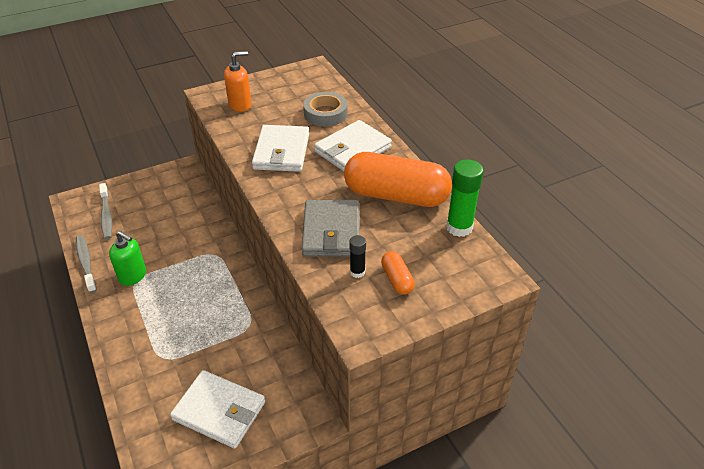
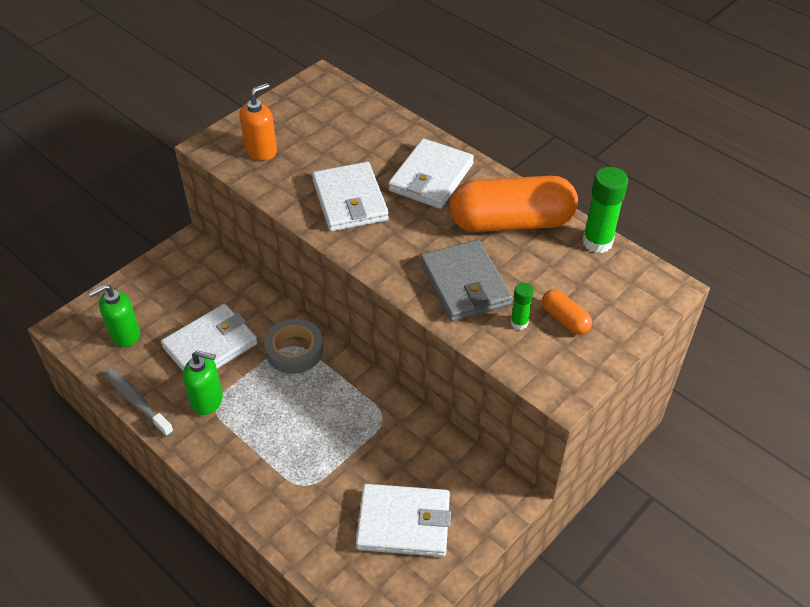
camera: 20 degrees left, 5 degrees up
(106, 215) = (125, 334): grey toothbrush -> green soap dispenser
(158, 239) = (210, 345): none -> white wallet
(325, 113) = (372, 138): grey tape -> grey tape (294, 350)
(357, 272) = (519, 323): black glue stick -> green glue stick

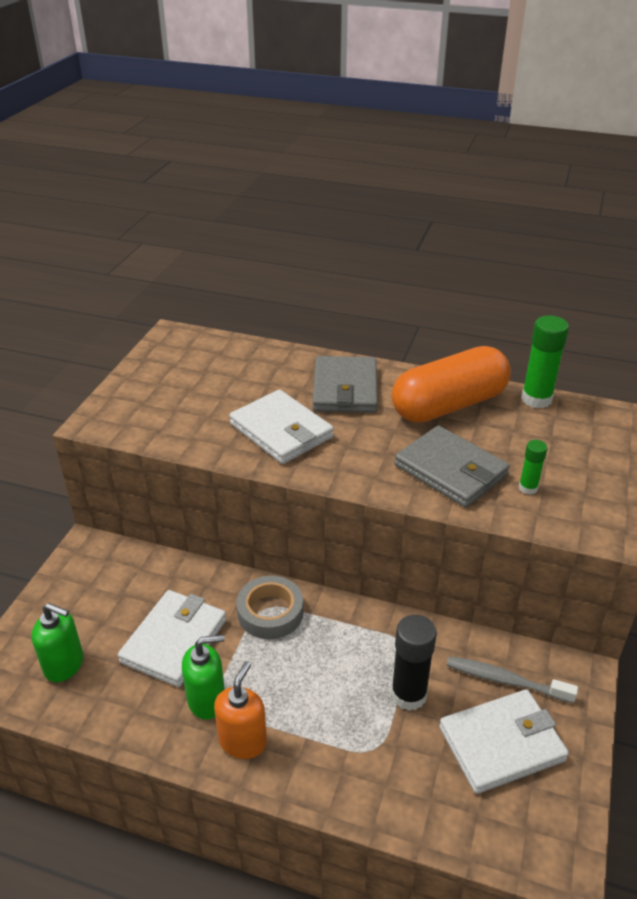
camera: 25 degrees left, 10 degrees down
(125, 334) = (64, 665): green soap dispenser -> green soap dispenser turned 105 degrees counterclockwise
(137, 401) = (123, 734): grey toothbrush -> grey toothbrush (505, 680)
(261, 150) = (154, 412): orange soap dispenser -> orange soap dispenser (243, 741)
(358, 457) = (408, 695): none -> black glue stick
(431, 177) = (345, 389): white wallet -> grey wallet
(564, 319) = (564, 471): orange capsule -> none

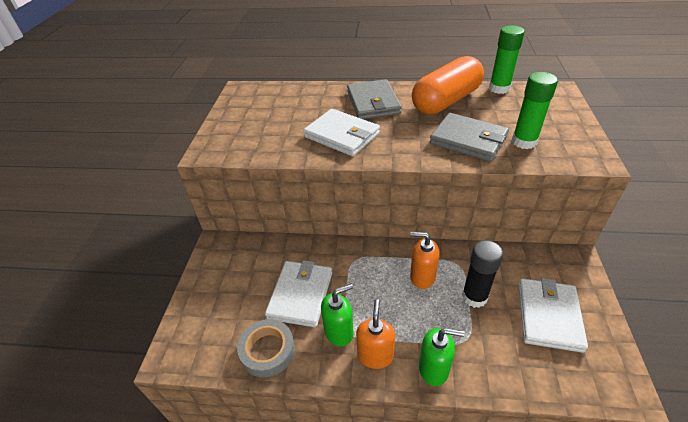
camera: 10 degrees left, 5 degrees up
(64, 665) = (226, 330): green soap dispenser -> green soap dispenser (434, 369)
(270, 612) = (360, 261): grey tape -> grey tape (267, 350)
(347, 652) = (422, 277): none -> orange soap dispenser
(502, 744) = (549, 316): white wallet -> white wallet turned 45 degrees counterclockwise
(505, 680) = (532, 273): grey toothbrush -> none
(528, 488) = (524, 142): green glue stick -> green glue stick, size x1.82

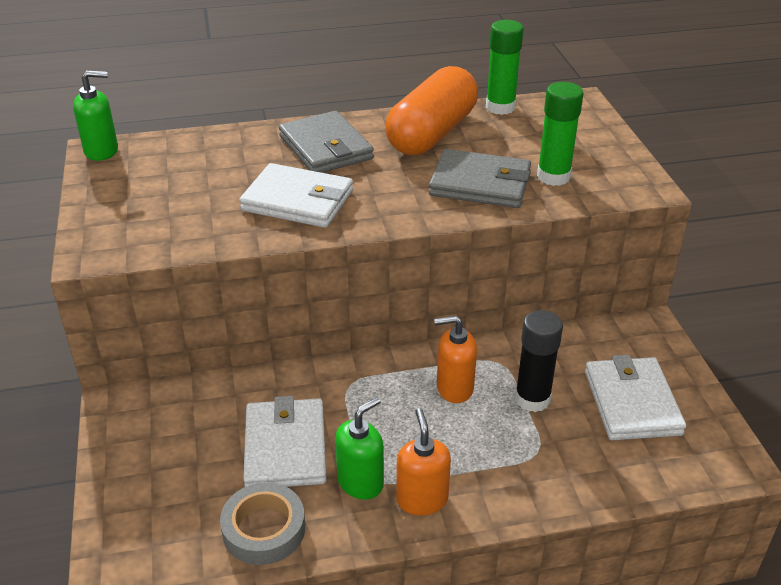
camera: 20 degrees left, 5 degrees down
(434, 369) = (505, 497): green soap dispenser -> green soap dispenser (102, 151)

